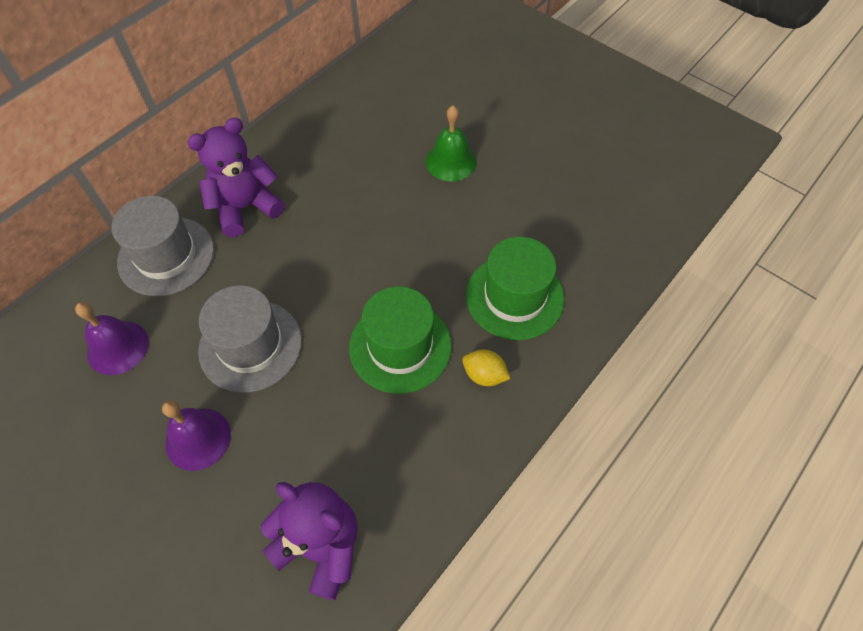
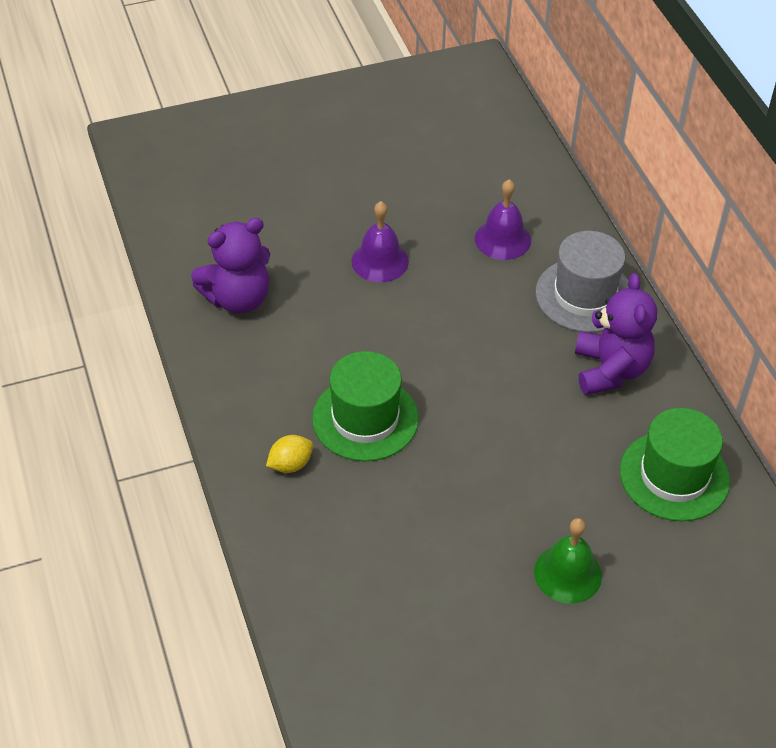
camera: 120 degrees right, 10 degrees down
(250, 345) = (443, 319): grey hat -> none
(514, 297) = (351, 533): green hat -> green hat (674, 476)

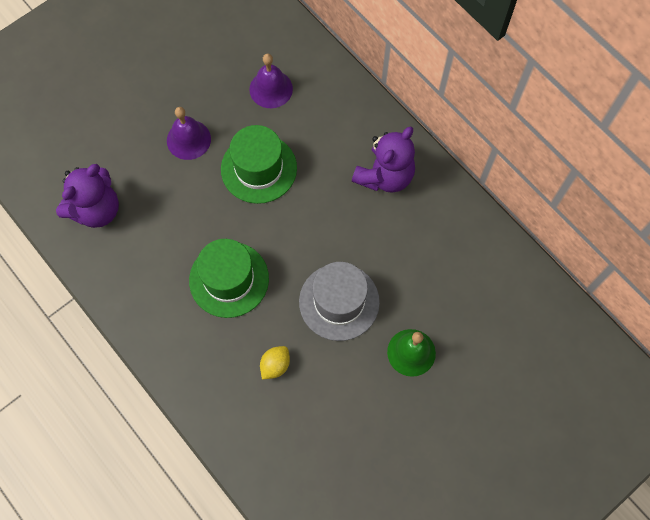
camera: 20 degrees left, 20 degrees up
(290, 464) = (190, 337): yellow lemon -> yellow lemon (275, 365)
(584, 295) = (346, 118): grey hat -> grey hat (339, 302)
(610, 370) = (385, 176): purple teddy bear -> purple teddy bear turned 60 degrees clockwise
(674, 476) = (456, 248): green hat -> green hat (259, 168)

